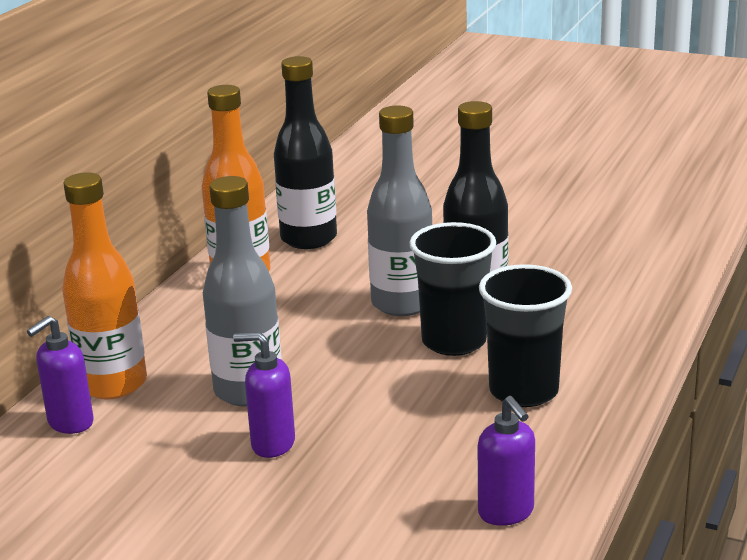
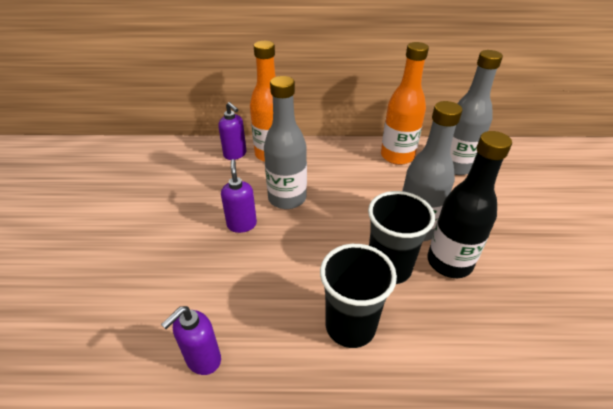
camera: 65 degrees right, 15 degrees up
(70, 423) = (235, 154): purple soap dispenser -> purple soap dispenser turned 150 degrees counterclockwise
(308, 239) = (456, 166): black bottle -> grey bottle

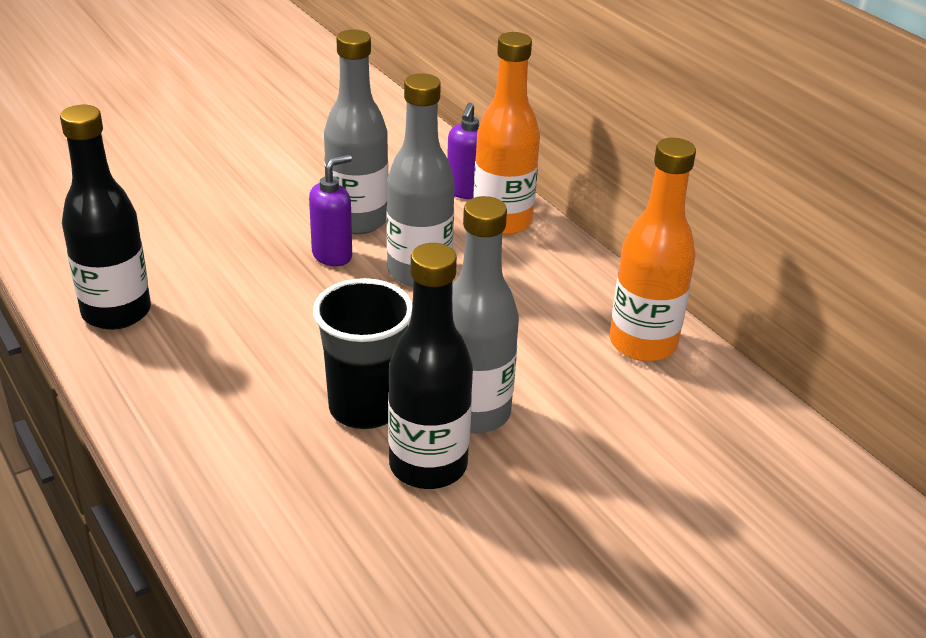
camera: 55 degrees right, 5 degrees down
(203, 359) = (116, 312): purple soap dispenser -> black bottle
(350, 326) = (237, 403): black cup -> none
(456, 166) = (692, 419): grey bottle -> grey bottle (357, 221)

